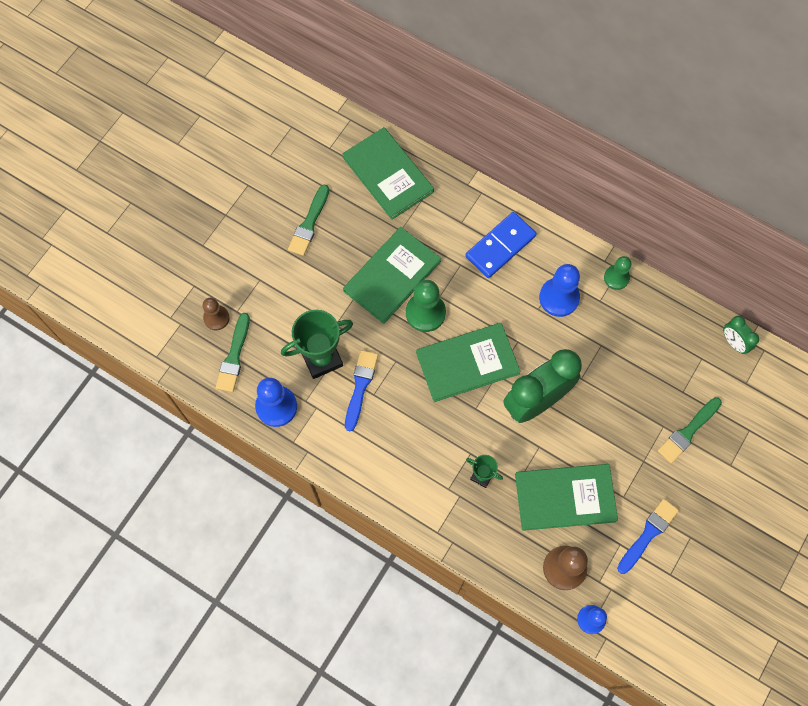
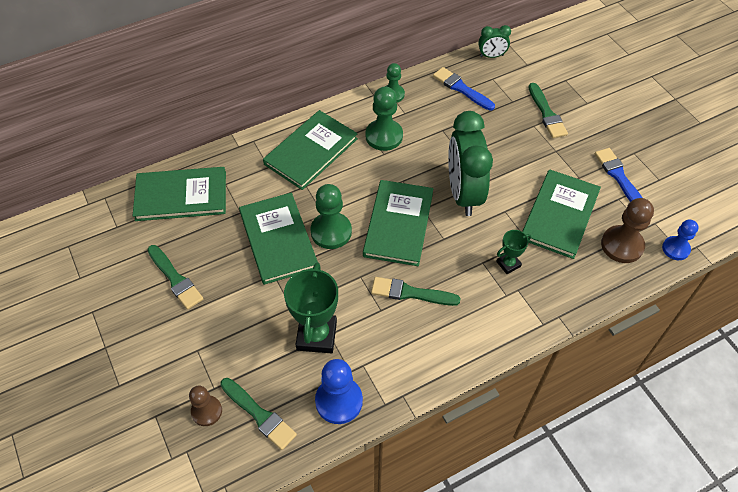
camera: 60 degrees left, 15 degrees down
(360, 386) = (366, 317): blue brush -> blue brush (461, 88)
(403, 409) = (410, 293): none -> green brush
(500, 246) = (311, 151): blue domino -> green book
(559, 298) = (384, 136): blue pawn -> green pawn

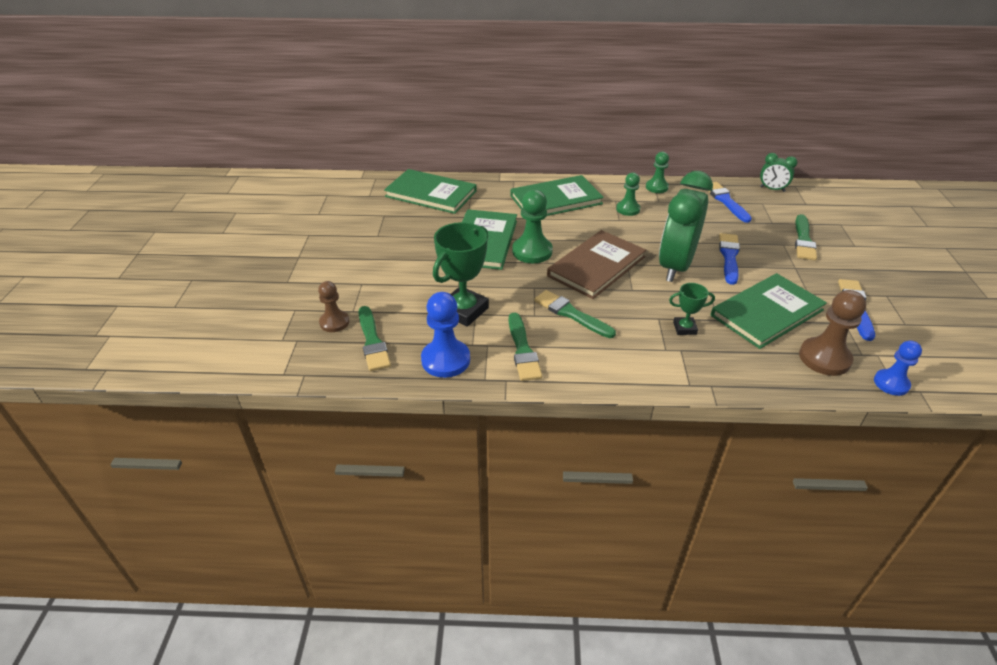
camera: 30 degrees right, 15 degrees down
(175, 279) = (384, 237): green brush -> green brush (523, 350)
(384, 136) = (628, 209): green pawn -> green pawn, size x0.64
(398, 224) = (596, 266): green book -> brown book
(499, 161) = (729, 257): none -> blue brush

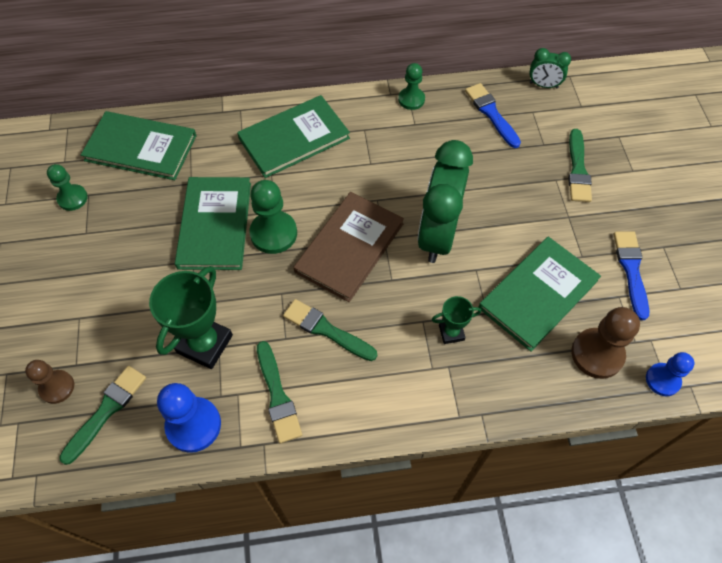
camera: 10 degrees left, 20 degrees up
(372, 341) = (106, 410): green brush -> green brush turned 120 degrees counterclockwise
(628, 209) = (379, 144): green pawn -> green pawn (72, 198)
(729, 257) = (496, 209): blue brush -> none

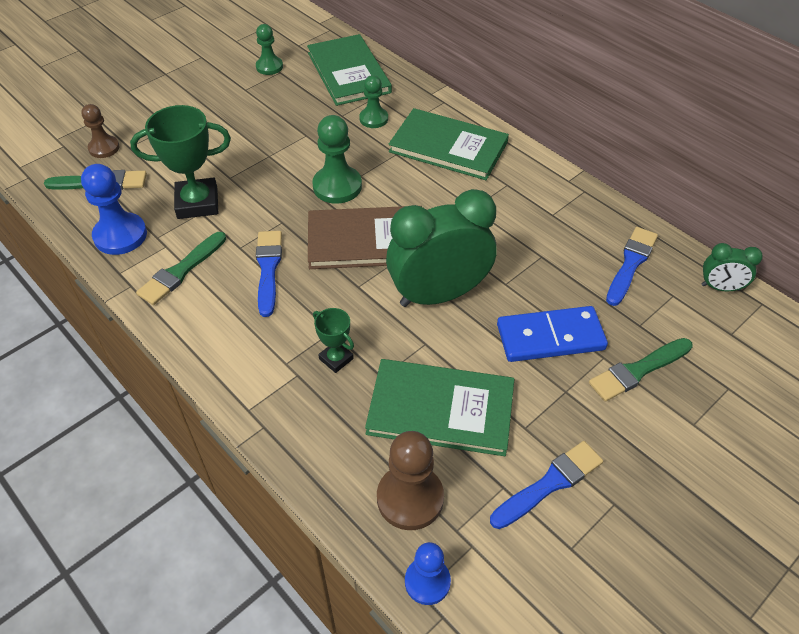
camera: 55 degrees right, 10 degrees down
(215, 225) = (314, 149): green book -> none
(326, 330) = (268, 269): green brush -> blue brush
(411, 99) = (579, 197): green pawn -> green pawn (373, 119)
(520, 196) = (550, 337): none -> blue domino
(543, 85) = (720, 287): green clock -> green clock turned 60 degrees counterclockwise

